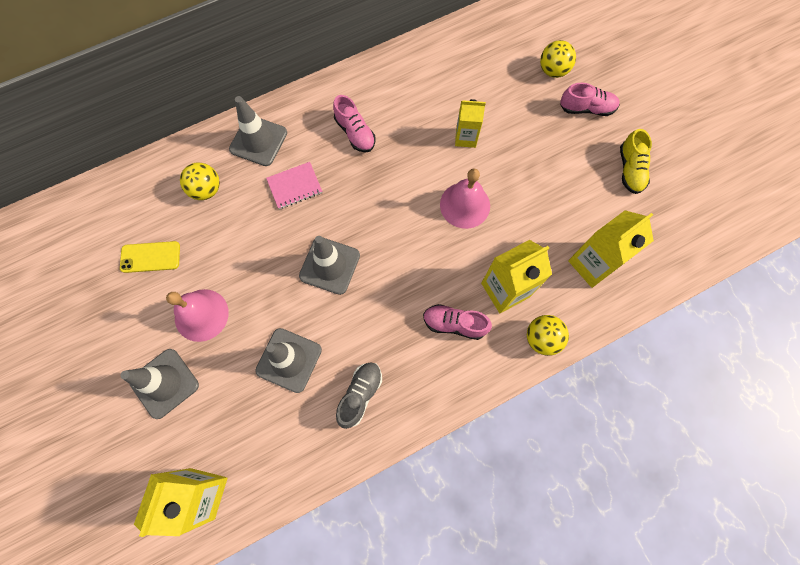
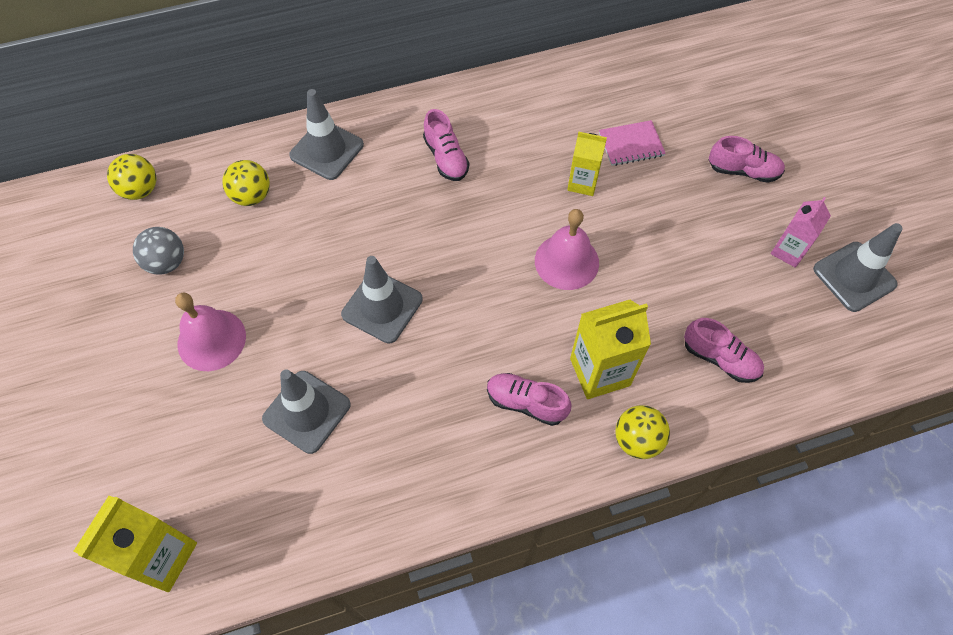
camera: 10 degrees right, 10 degrees down
(150, 257) = (166, 262): yellow phone -> grey ball
(164, 383) = (147, 413): grey traffic cone -> grey traffic cone (854, 277)
(295, 186) = (359, 208): pink notebook -> pink notebook (631, 145)
(360, 395) = (387, 470): grey shoe -> none
(553, 70) = (707, 121): yellow ball -> yellow ball (140, 190)
(592, 264) = (720, 358): yellow carton -> pink shoe
(630, 169) = (788, 251): yellow shoe -> pink carton

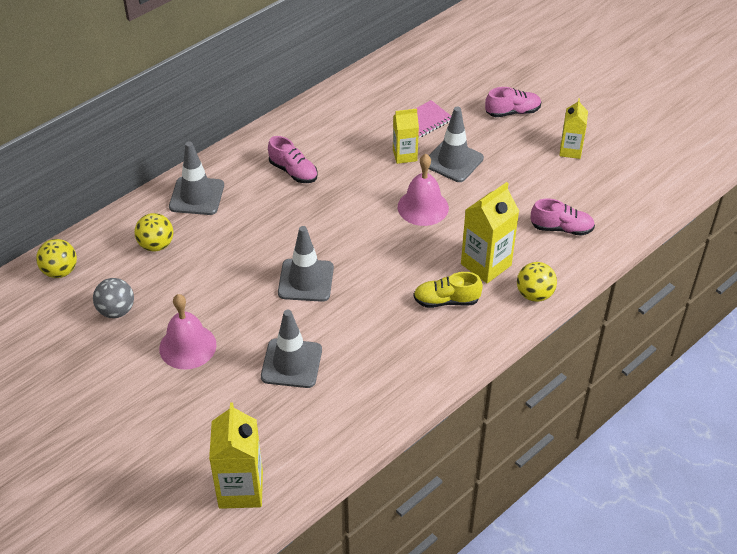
camera: 25 degrees left, 15 degrees down
(526, 403) = (446, 301): pink shoe -> yellow shoe
(788, 251) = (570, 150): pink carton -> yellow carton
(854, 277) = (621, 151): grey traffic cone -> grey traffic cone (453, 161)

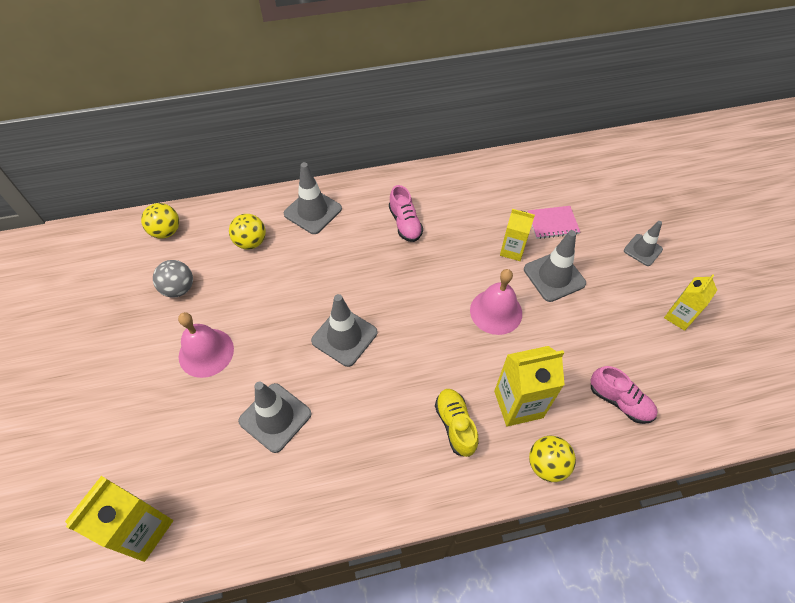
camera: 30 degrees right, 10 degrees up
(446, 301) = (455, 425): yellow shoe -> yellow shoe turned 45 degrees clockwise
(512, 112) = (642, 250): pink shoe -> grey traffic cone

